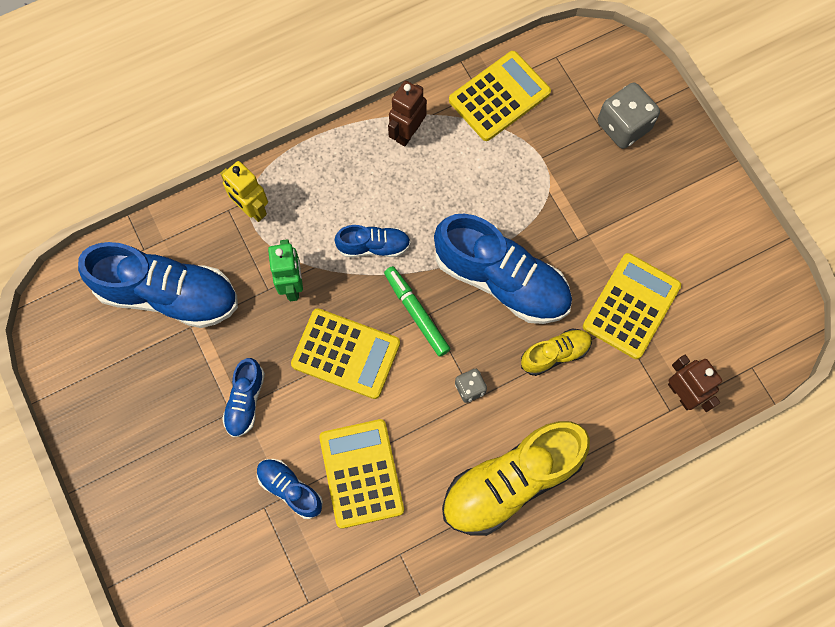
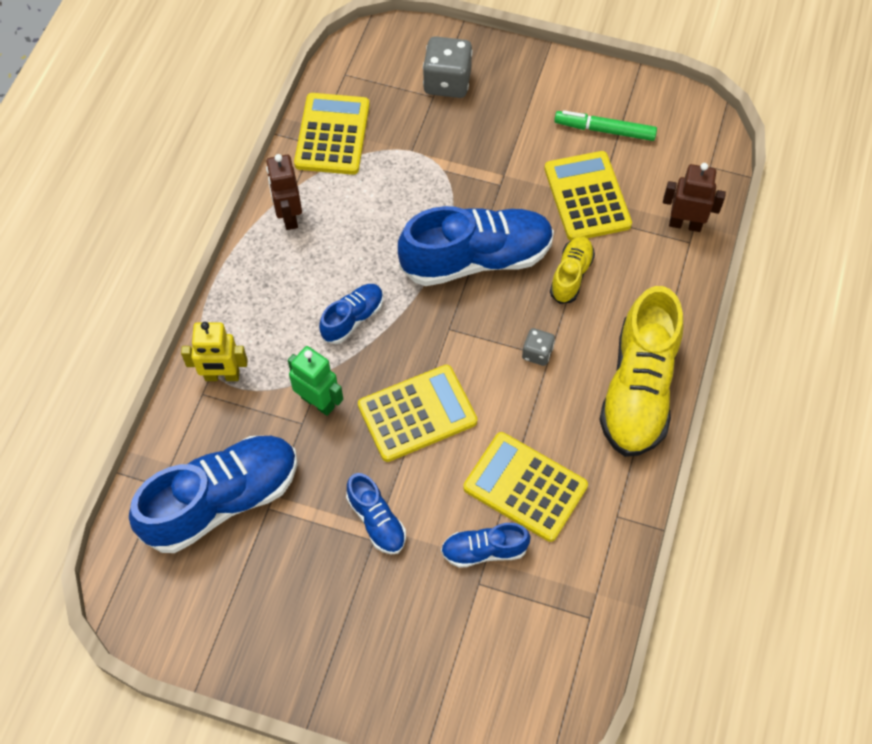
camera: 45 degrees left, 10 degrees down
(416, 313) = (439, 336): green marker -> green marker (604, 130)

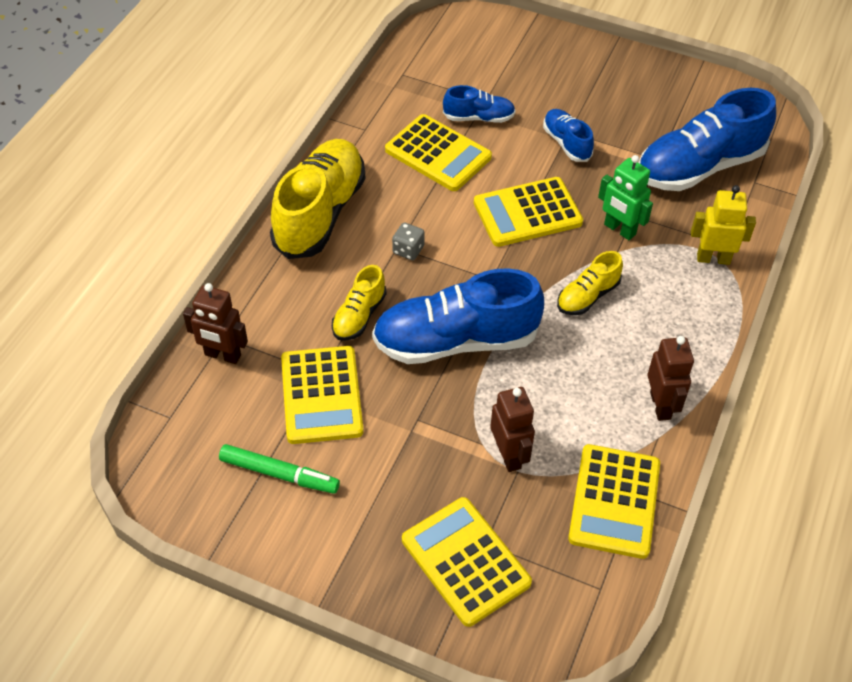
camera: 175 degrees left, 10 degrees down
(353, 318) = (587, 296): blue shoe -> yellow shoe
(419, 162) = (509, 455): none -> brown robot
(447, 82) = (465, 561): grey dice -> yellow calculator

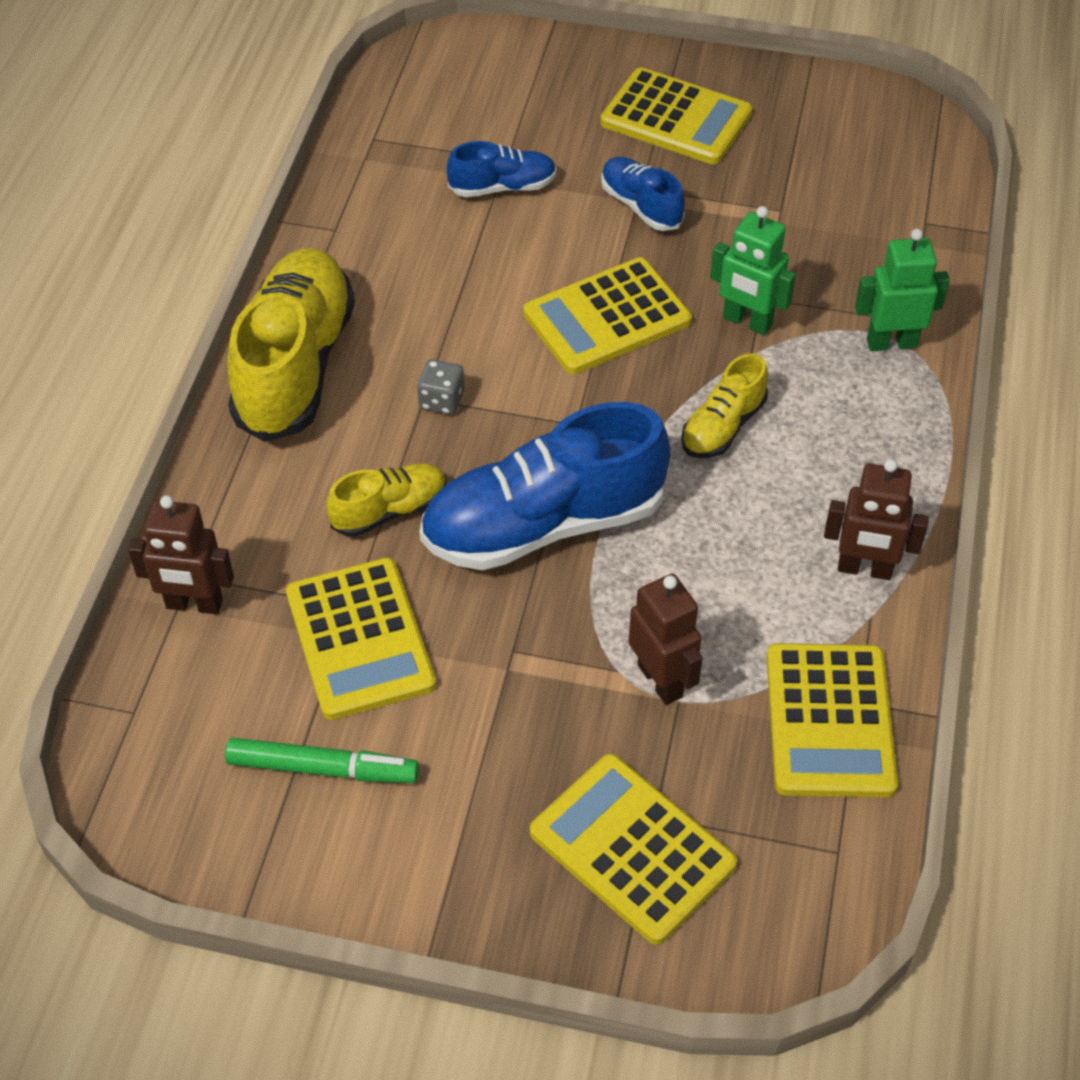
camera: 10 degrees left, 0 degrees up
(359, 316) = (390, 510): yellow shoe -> yellow shoe turned 135 degrees counterclockwise
(438, 154) = (454, 249): yellow calculator -> yellow calculator (676, 118)
(661, 405) = (864, 569): brown robot -> brown robot turned 120 degrees clockwise
(699, 167) = (841, 213): blue shoe -> none
(713, 258) = (891, 343): yellow robot -> green robot

